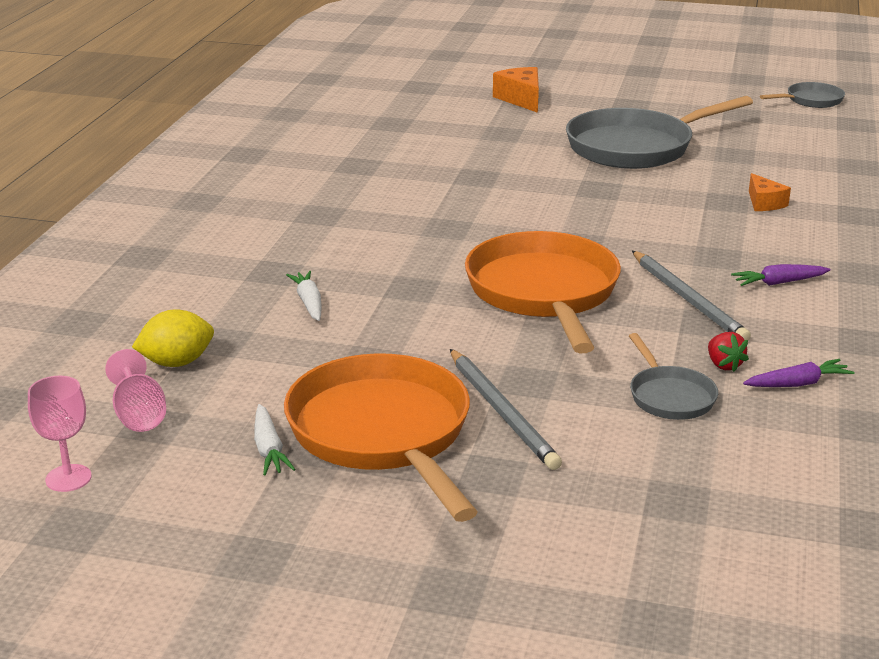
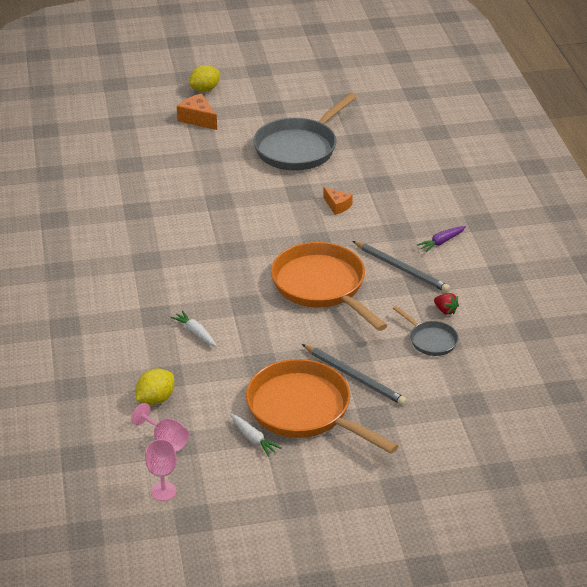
camera: 25 degrees left, 10 degrees up
(555, 76) = (205, 89): none -> yellow lemon
(764, 203) = (400, 179): orange cheese -> orange cheese (337, 206)
(798, 384) = (487, 312): purple carrot -> none
(811, 100) = (379, 76): grey pan -> none

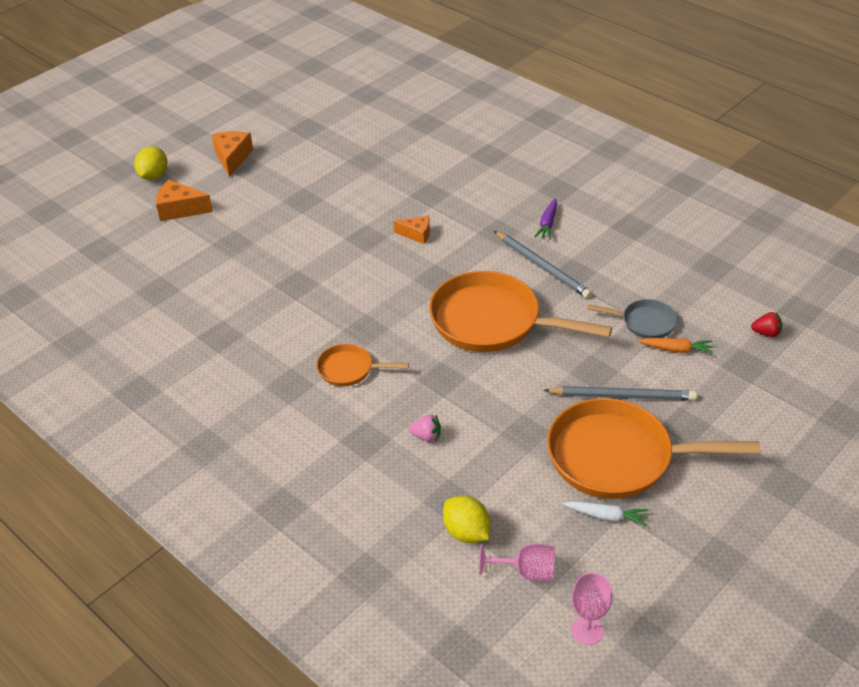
camera: 35 degrees left, 5 degrees up
(156, 399) = (466, 532): yellow lemon -> yellow lemon turned 45 degrees counterclockwise
(193, 269) = (349, 369): none -> orange pan
(195, 333) = (426, 436): white carrot -> pink strawberry
(269, 99) = (232, 158): none -> orange cheese
(299, 148) = (316, 194): grey pan -> none
(401, 268) = (542, 267): grey pencil -> grey pencil turned 45 degrees clockwise
(431, 368) = (676, 349): none -> orange carrot
(445, 310) = (624, 287): red strawberry -> red strawberry (766, 333)

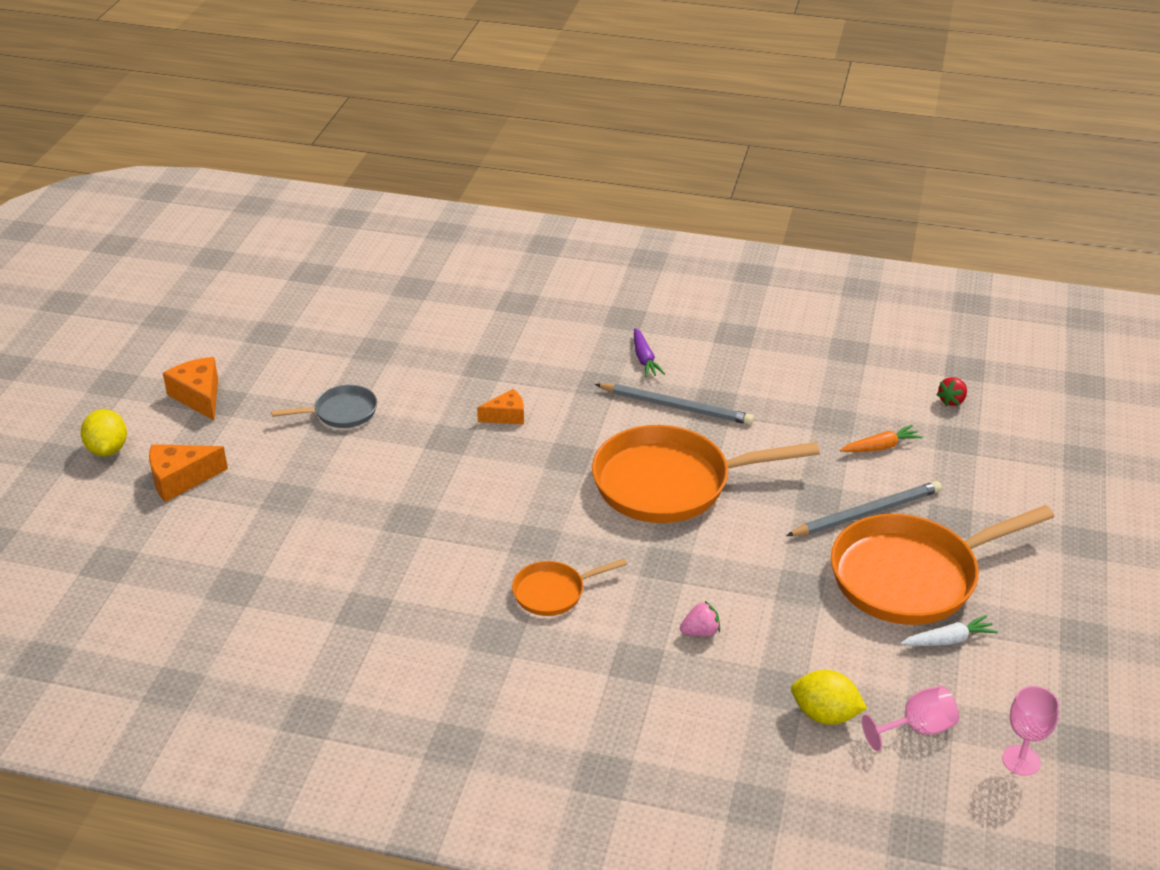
camera: 30 degrees left, 5 degrees down
(645, 322) = (828, 430): grey pan -> grey pan (341, 412)
(766, 333) = (952, 401): red strawberry -> red strawberry turned 150 degrees clockwise

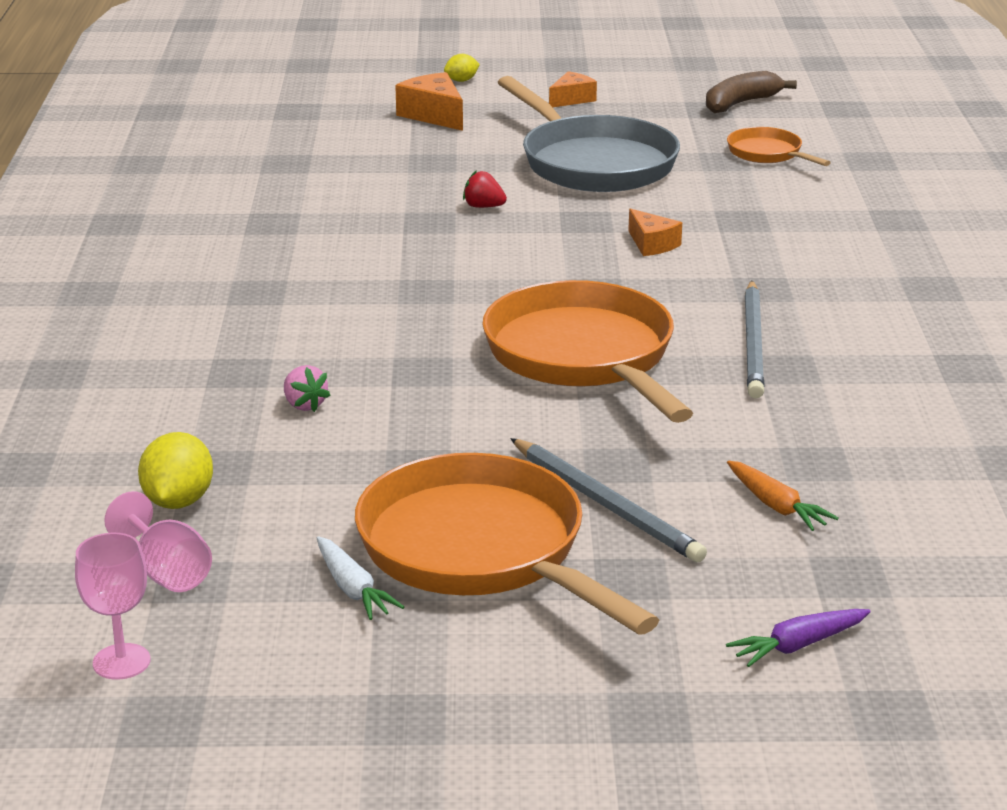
camera: 75 degrees right, 10 degrees down
(108, 449) = (461, 80): yellow lemon -> yellow lemon, size x0.59
(199, 396) = (572, 99): orange cheese -> orange cheese, size x0.66
(268, 316) = (740, 103): none -> brown banana
(341, 412) = (593, 163): grey pan -> grey pan, size x2.06
(553, 592) = (340, 311): orange pan -> orange pan (767, 153)
(644, 359) = (845, 311): purple carrot -> purple carrot (798, 646)
(952, 401) = (954, 565): red strawberry -> red strawberry (483, 207)

